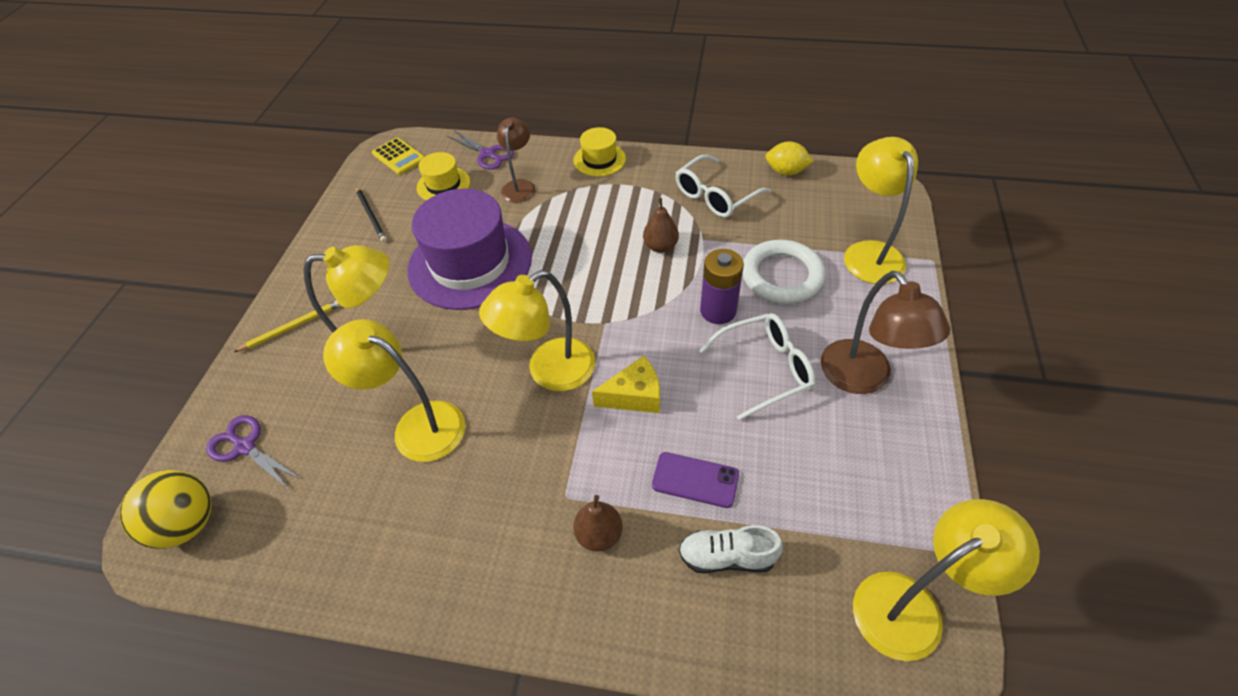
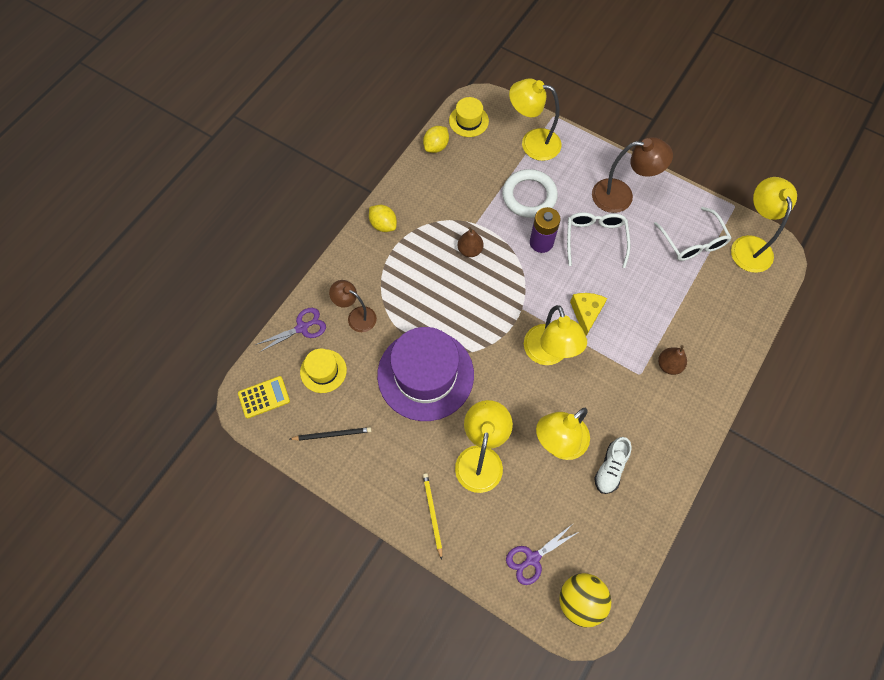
camera: 70 degrees left, 15 degrees up
(599, 160) = (356, 252): yellow hat -> yellow hat (468, 121)
(647, 167) = (383, 225): none -> yellow lemon
(695, 480) = (653, 305): purple phone -> none
(715, 196) = (438, 198): white glasses -> white glasses (693, 242)
(727, 557) = (701, 310): white shoe -> white shoe (610, 468)

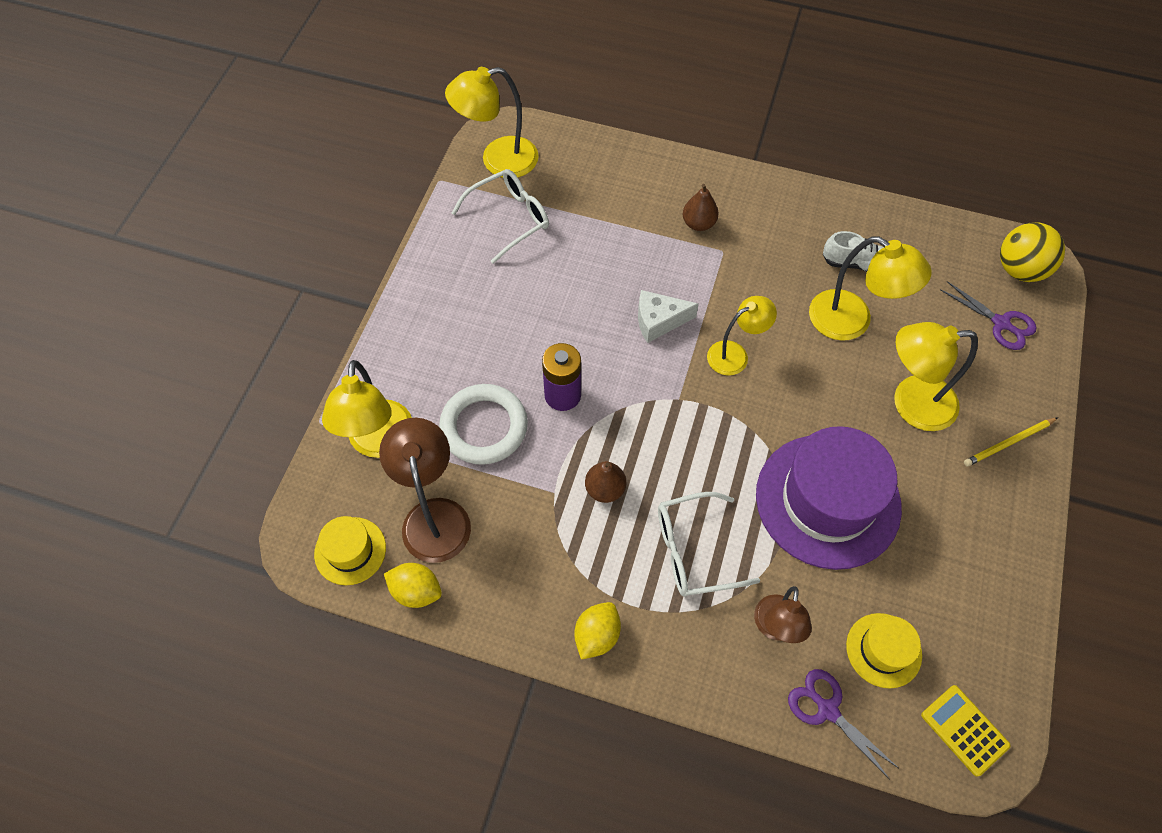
camera: 105 degrees left, 5 degrees down
(332, 434) = (970, 604): black pencil -> none
(548, 354) = (735, 354): yellow lamp -> yellow lamp, size x0.65
(586, 313) = (659, 321): yellow cheese -> white cheese
(595, 239) = (536, 329): white glasses -> white glasses (693, 551)
(621, 196) = (454, 308): brown lamp -> brown lamp (434, 515)

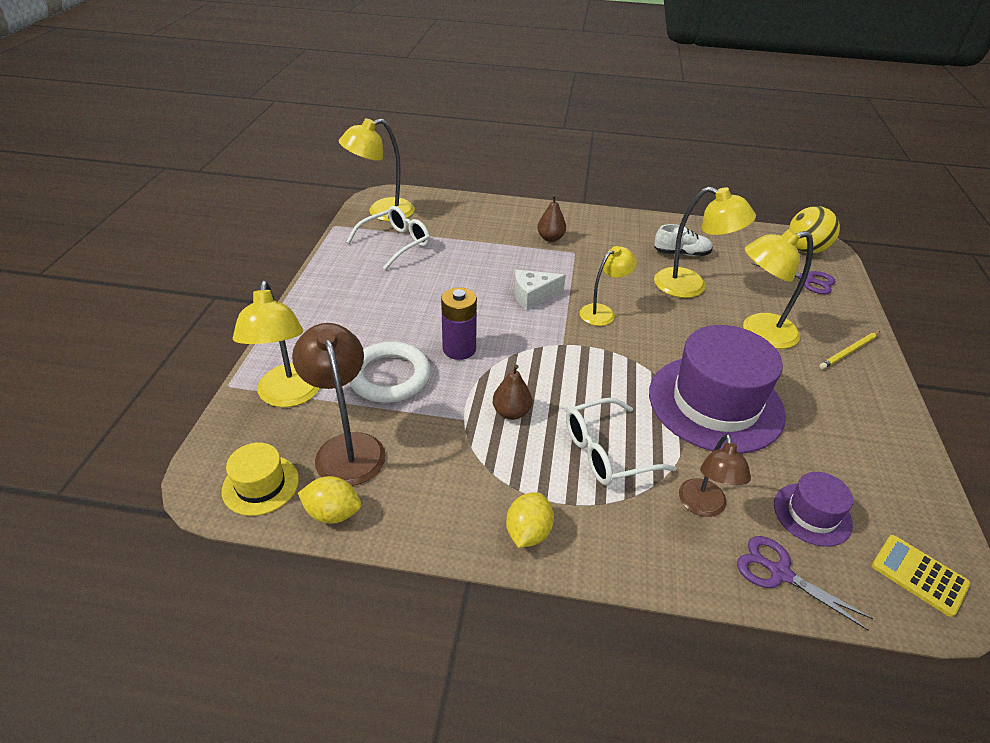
camera: 10 degrees left, 20 degrees down
(883, 650) = (812, 514): yellow hat -> purple hat

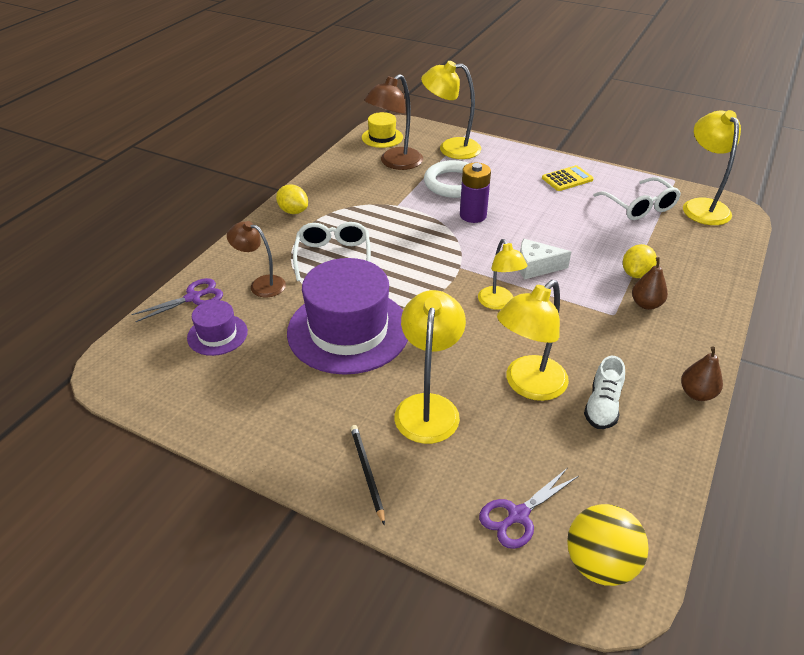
camera: 110 degrees right, 0 degrees up
(333, 513) = (349, 155): yellow lemon -> yellow lemon (636, 273)
(347, 447) = (395, 163): brown lamp -> brown lamp turned 135 degrees clockwise
(511, 412) = (393, 225): brown pear -> brown pear (696, 393)
(533, 296) = (536, 267): white cheese -> white cheese turned 90 degrees counterclockwise
(849, 351) = (367, 472): yellow pencil -> black pencil
(919, 575) = (137, 364): yellow calculator -> yellow calculator (567, 179)

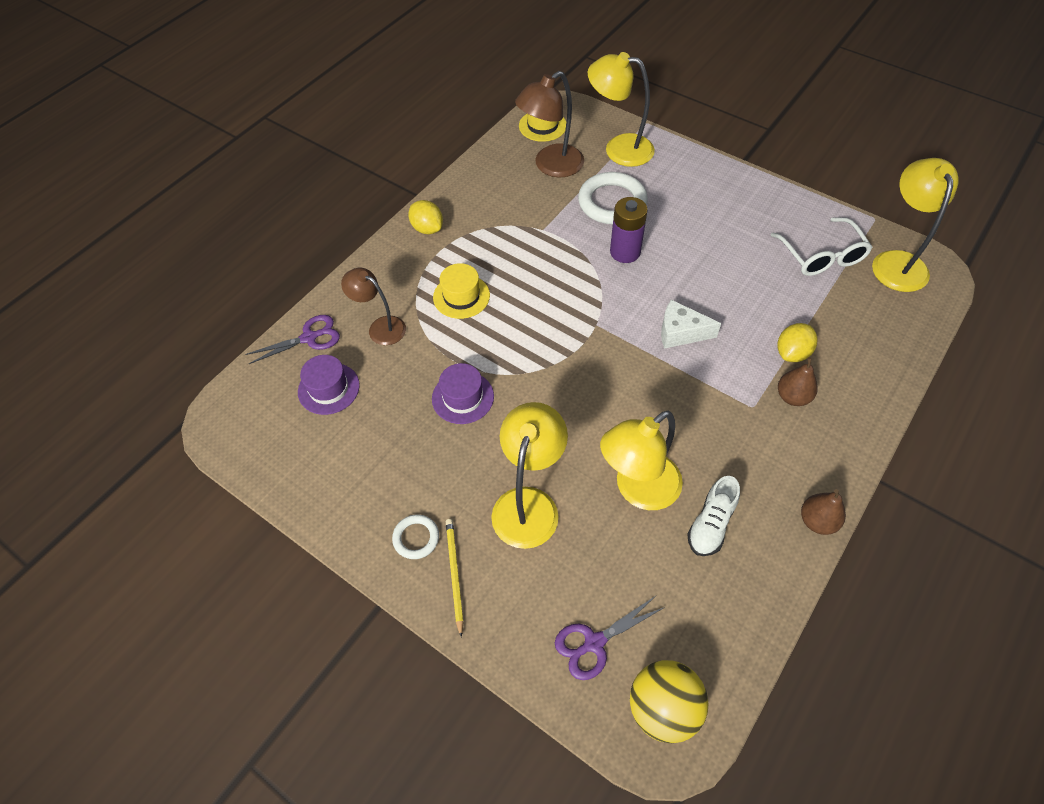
camera: 10 degrees right, 15 degrees up
(323, 446) = (416, 538): none -> white ring
(333, 256) = (461, 296): white glasses -> yellow hat
(348, 330) = (463, 397): purple hat -> purple hat, size x0.48
(367, 472) = (454, 574): black pencil -> yellow pencil
(498, 303) = (629, 378): yellow lamp -> none
(567, 179) = (746, 207): yellow calculator -> none

